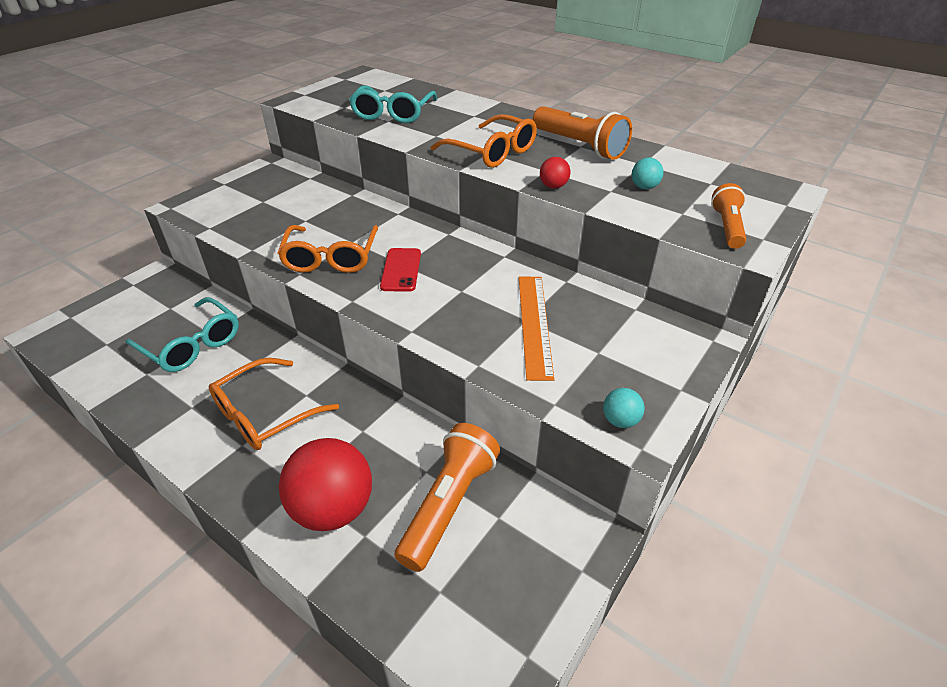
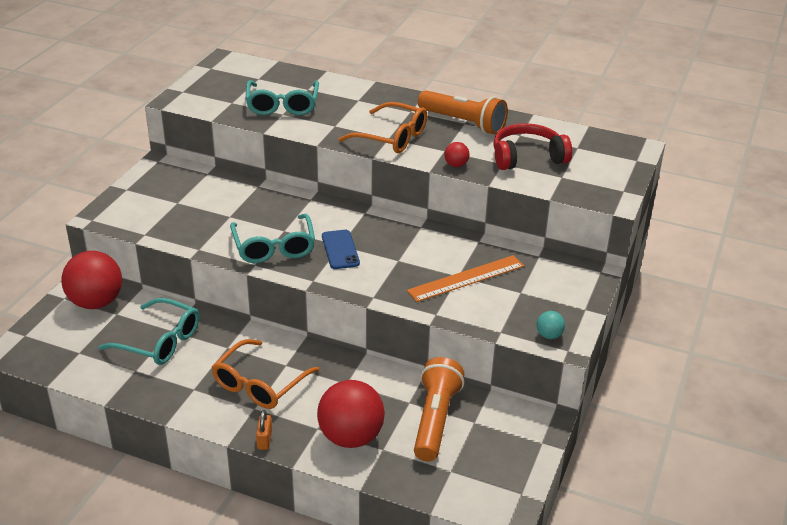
camera: 15 degrees left, 5 degrees down
(159, 293) = (96, 302): none -> red ball
(229, 491) = (264, 440): none -> orange padlock
(331, 257) = (274, 247): orange glasses -> turquoise glasses
(401, 270) = (340, 250): red phone -> blue phone
(534, 324) = (466, 278): orange ruler -> orange ruler turned 75 degrees clockwise
(644, 187) = (527, 157): turquoise ball -> red headphones
(727, 227) = (596, 185): orange flashlight -> none

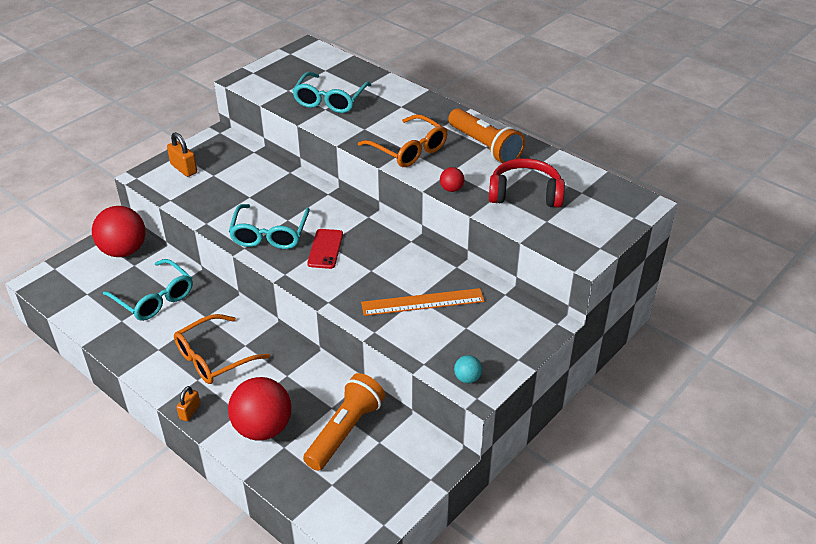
camera: 20 degrees right, 5 degrees up
(140, 202) = (184, 169): none -> orange padlock
(340, 250) = (325, 249): blue phone -> red phone

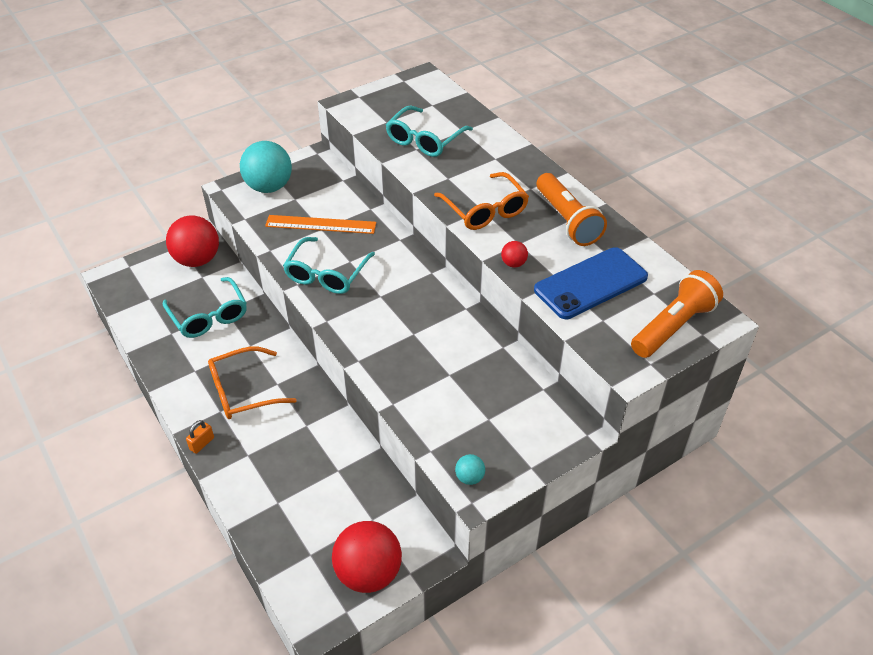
camera: 15 degrees right, 5 degrees up
(184, 169) = (269, 187): orange padlock -> turquoise ball
(263, 428) = (264, 477): red ball -> red ball (368, 573)
(325, 249) = (376, 301): red phone -> none
(345, 431) = (342, 499): orange flashlight -> orange flashlight (673, 326)
(422, 302) = (453, 380): orange ruler -> orange ruler (321, 224)
(525, 194) = (591, 283): red headphones -> blue phone

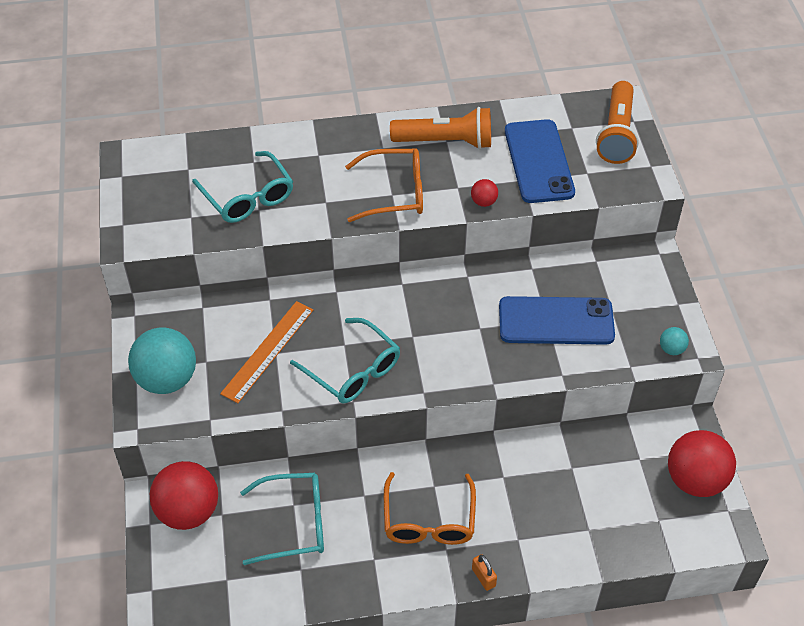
camera: 65 degrees left, 5 degrees up
(451, 381) = (556, 321): none -> blue phone
(673, 326) = (616, 134): orange flashlight -> orange flashlight turned 150 degrees counterclockwise

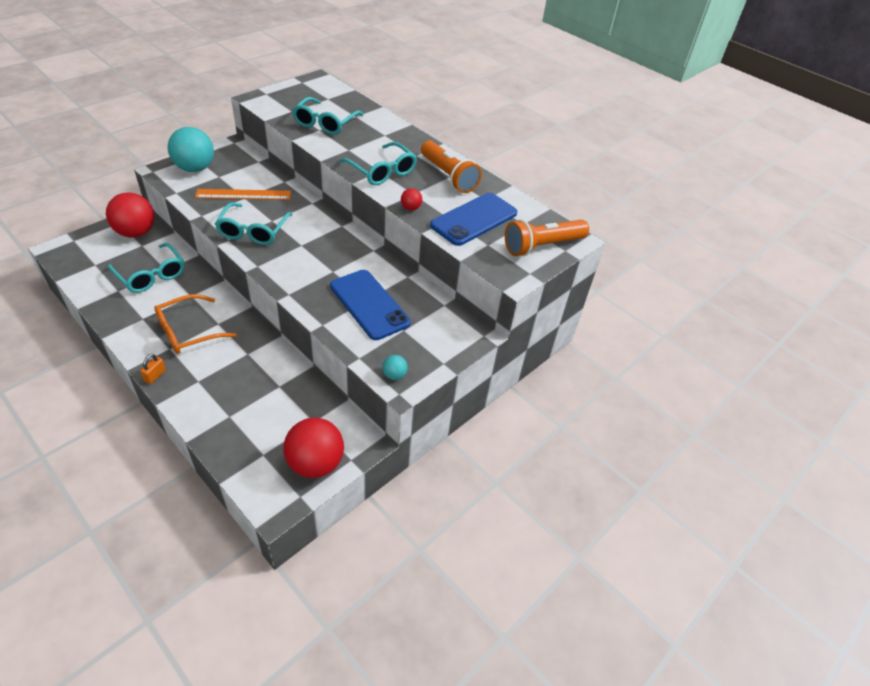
camera: 50 degrees right, 5 degrees down
(394, 193) = (381, 171): orange glasses -> turquoise glasses

